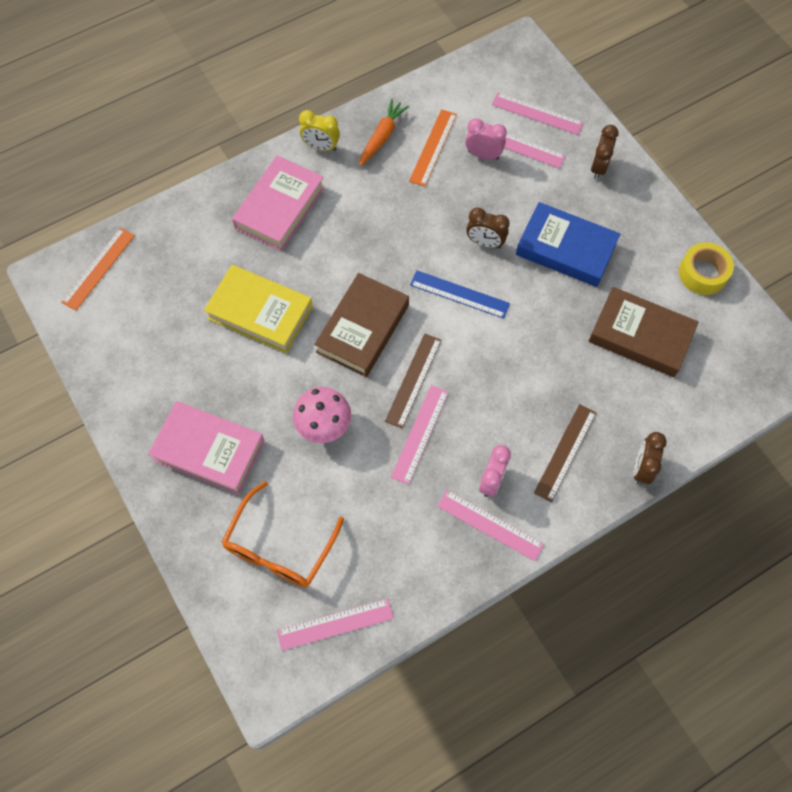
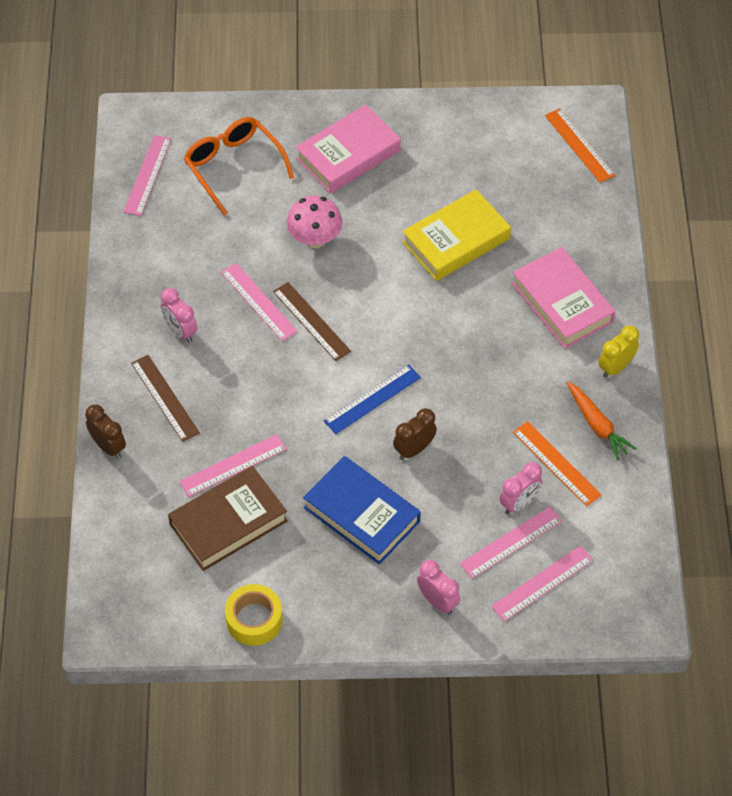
camera: 120 degrees right, 10 degrees down
(363, 328) = (388, 308): brown book -> none
(490, 525) = (145, 310): pink ruler -> pink ruler (233, 465)
(566, 249) = (361, 514): blue book -> blue book turned 75 degrees clockwise
(598, 167) = (437, 601): brown clock -> pink clock

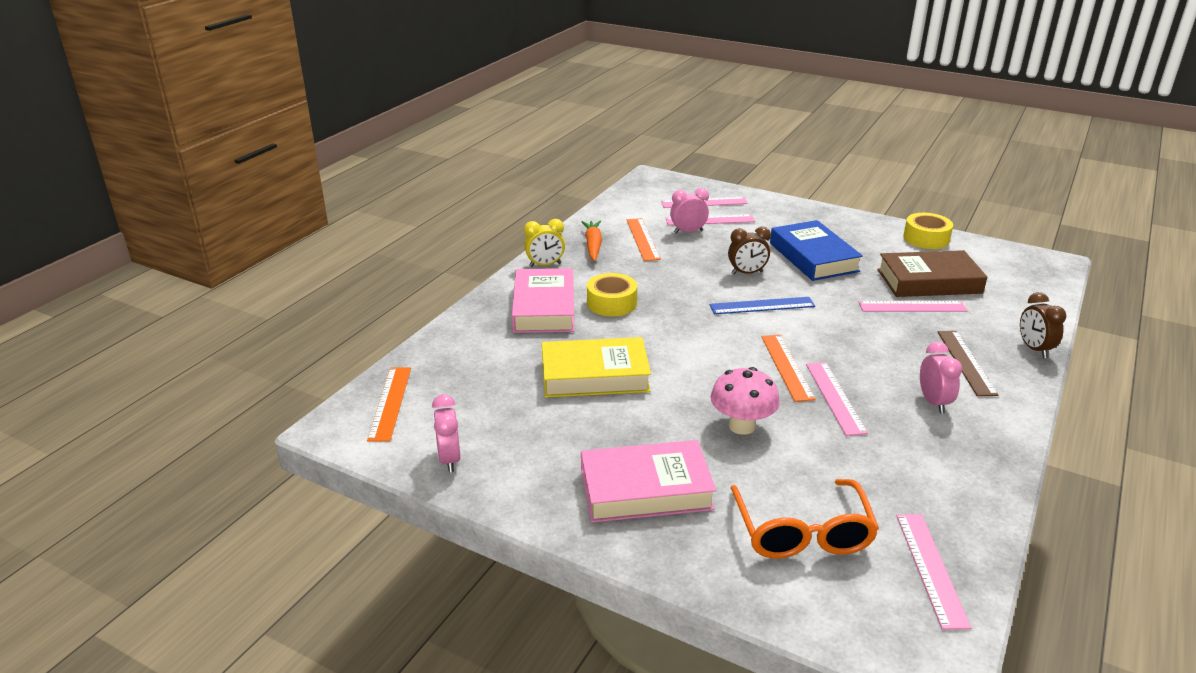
camera: 150 degrees left, 25 degrees down
(147, 175) = (931, 568): pink ruler -> pink ruler turned 45 degrees counterclockwise
(311, 321) = (786, 367): brown ruler -> orange ruler
(437, 601) = (783, 213): pink clock -> pink clock (449, 459)
(509, 337) = (611, 303): none -> yellow tape

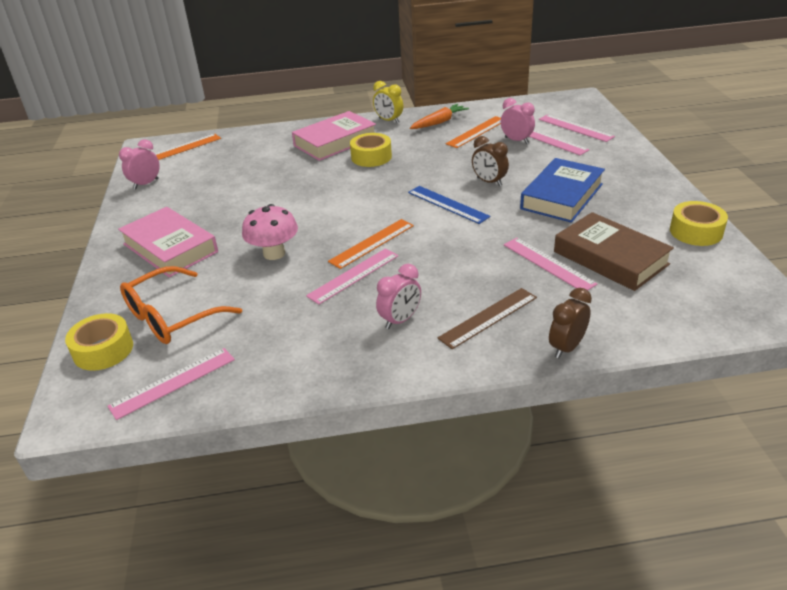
camera: 55 degrees right, 5 degrees up
(595, 375) = (276, 186): yellow book -> none
(825, 604) = (103, 350): none -> yellow tape

